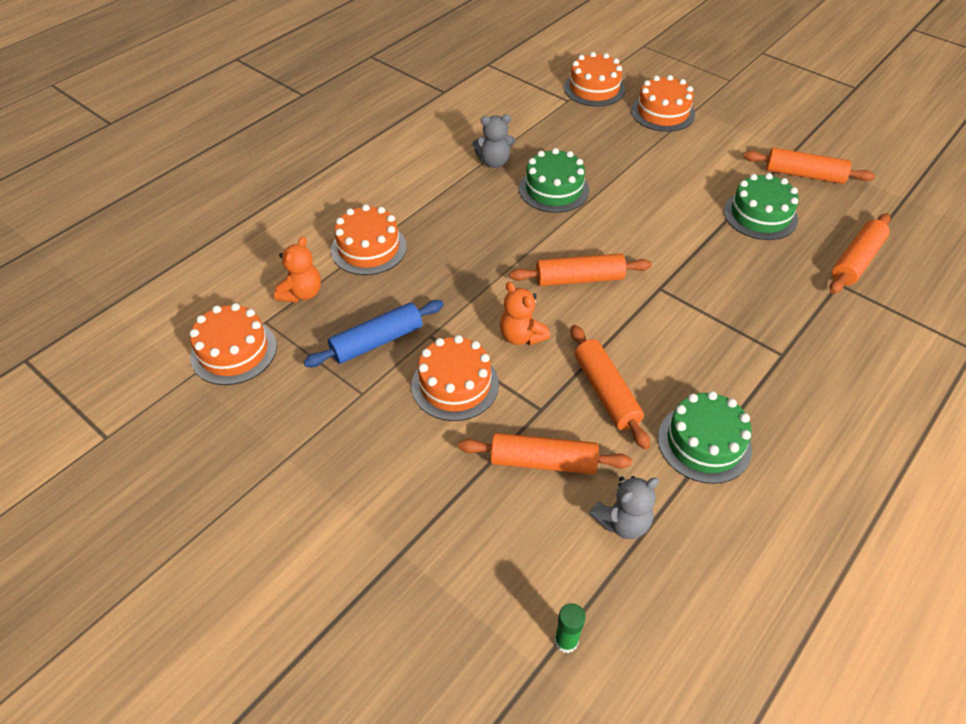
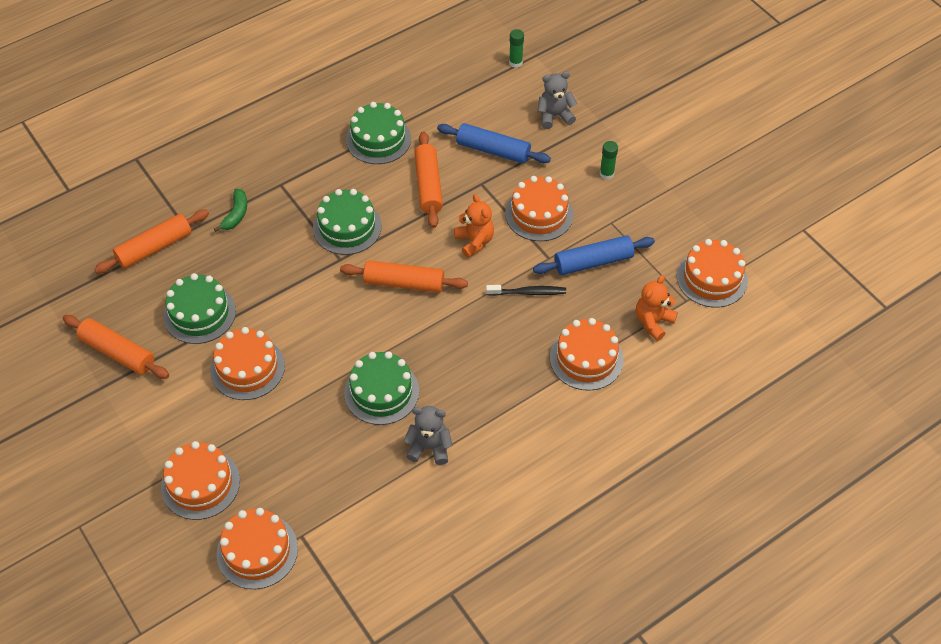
camera: 165 degrees left, 5 degrees up
(377, 461) = (606, 174): none -> green glue stick
(443, 295) = (528, 292): none -> black toothbrush
(543, 462) = (493, 150): orange rolling pin -> blue rolling pin
(622, 522) = (457, 108): grey teddy bear -> grey teddy bear (554, 116)
(673, 322) = (347, 227): none -> green cake
(683, 184) = (247, 368): none -> orange cake
(803, 310) = (236, 214): none -> green banana

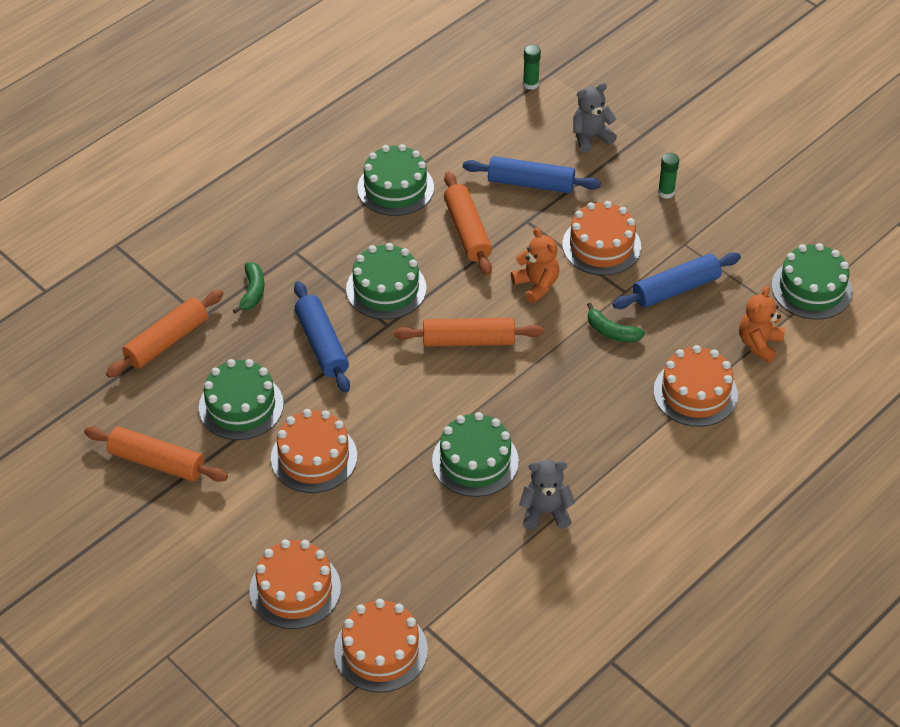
camera: 10 degrees left, 5 degrees down
(281, 268) = (322, 344): none -> blue rolling pin
(528, 292) = (611, 332): black toothbrush -> green banana
(712, 278) = (811, 288): orange cake -> green cake

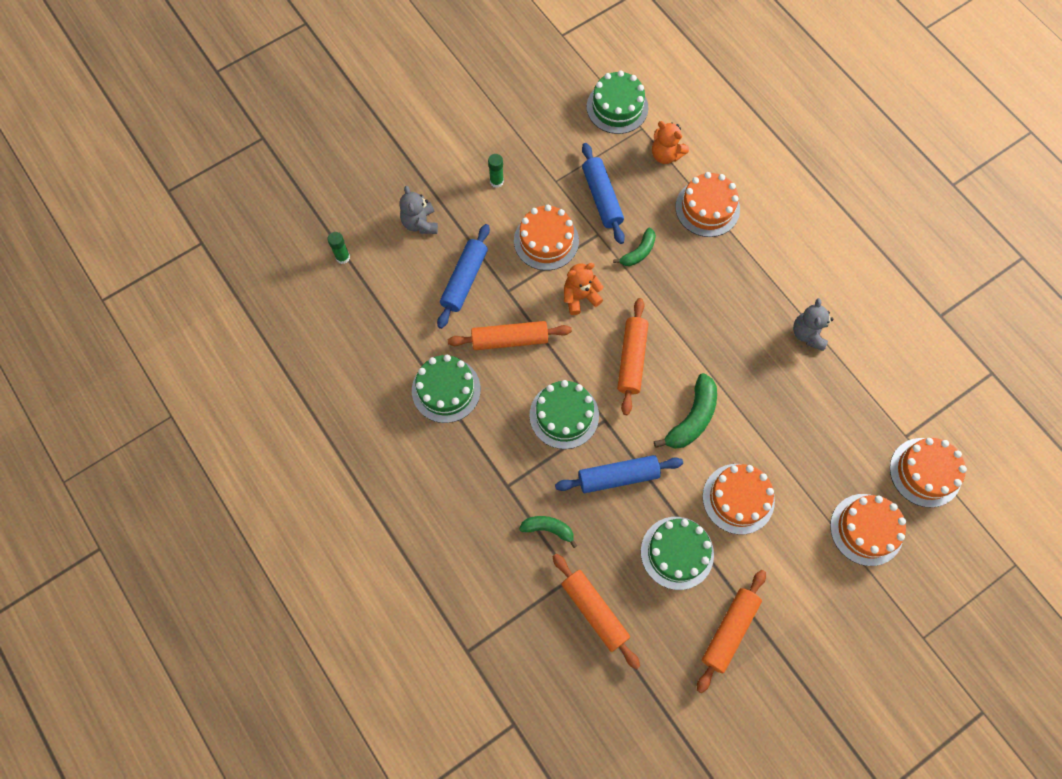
camera: 80 degrees left, 20 degrees up
(406, 404) = (692, 418): none -> green banana
(475, 461) = (755, 375): green cake -> none

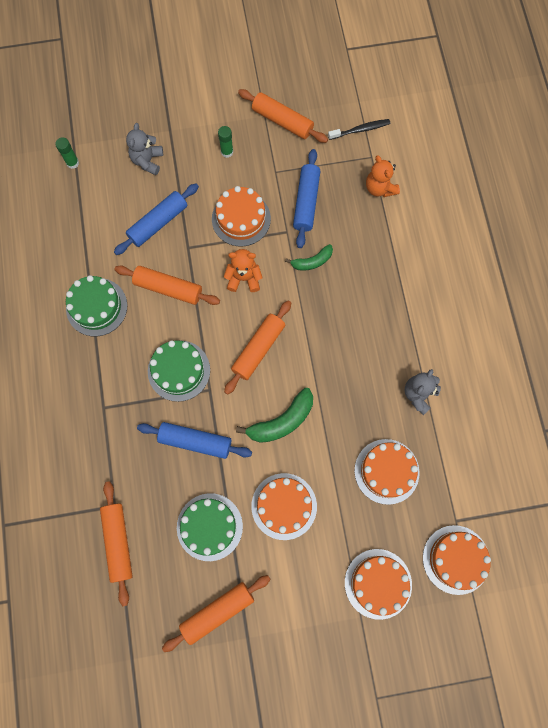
camera: 25 degrees right, 5 degrees up
(536, 129) = (282, 121): none -> orange rolling pin
(548, 529) = (117, 458): green banana -> none
(617, 107) = (360, 130): green cake -> black toothbrush
(707, 208) = (390, 249): orange cake -> orange cake (386, 471)

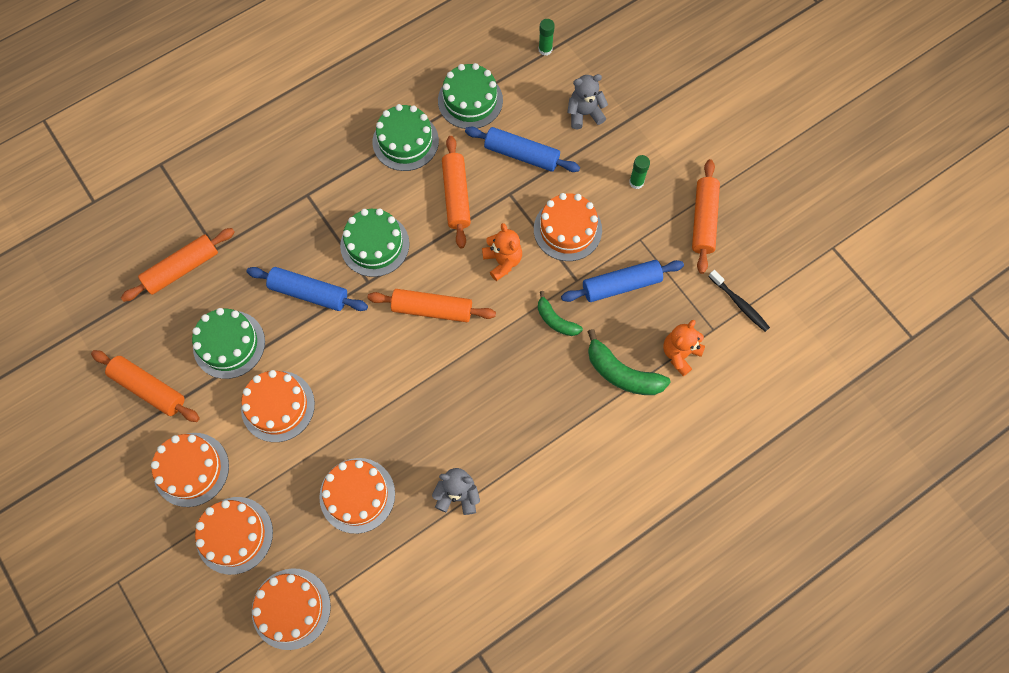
camera: 65 degrees right, 5 degrees down
(87, 240) = (470, 100): none -> green cake
(195, 441) = (309, 293): blue rolling pin -> blue rolling pin turned 60 degrees counterclockwise
(282, 421) = (365, 366): green banana -> green banana (622, 373)
(306, 600) = (191, 469): none -> orange cake

